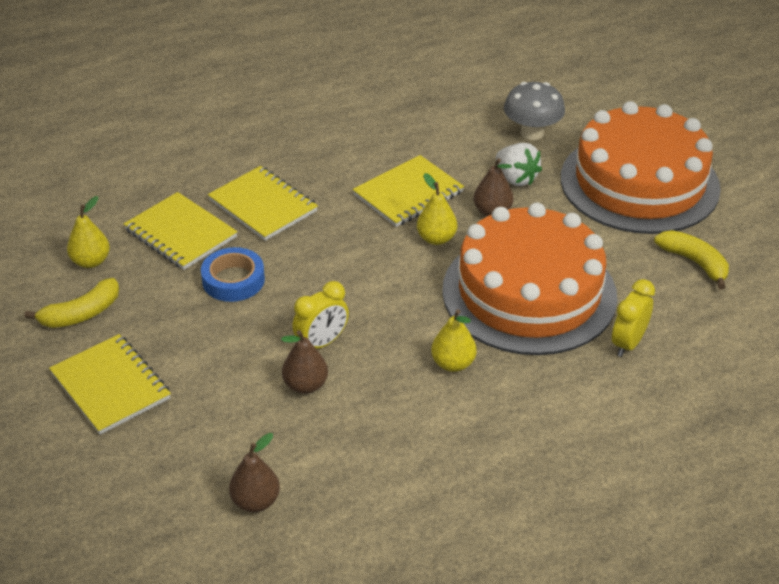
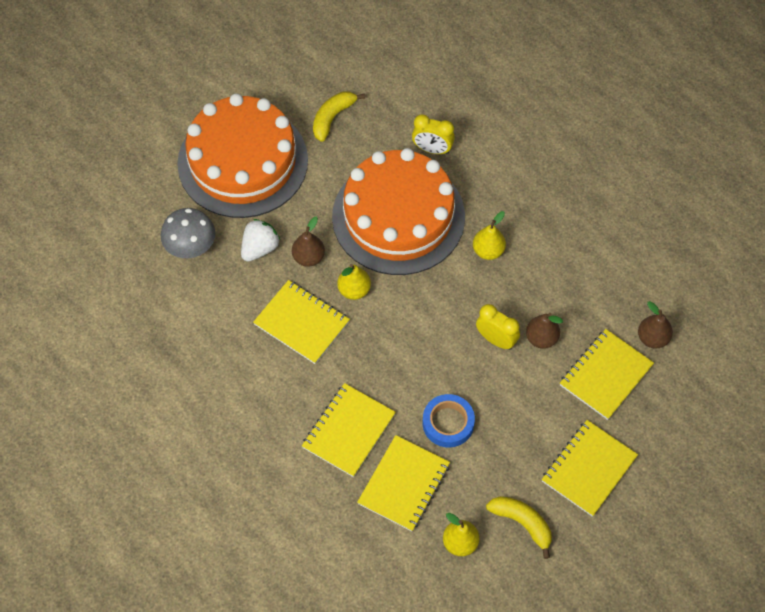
camera: 105 degrees left, 20 degrees up
(225, 435) = (605, 375): none -> yellow notebook

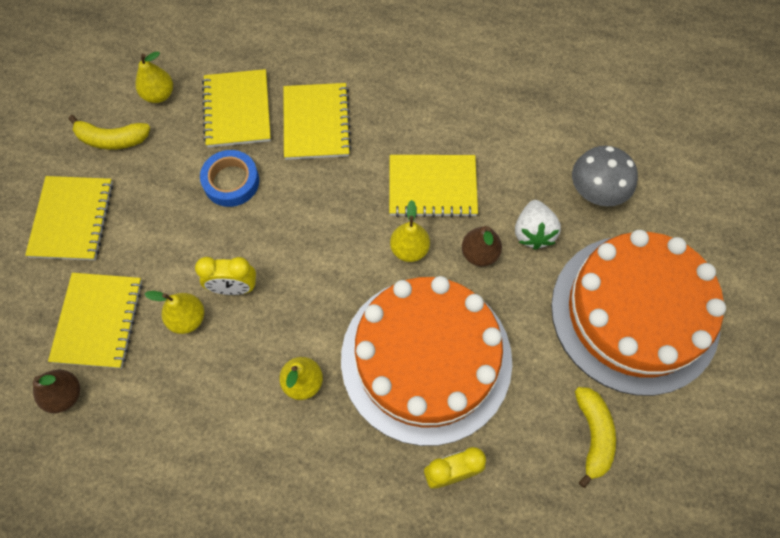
camera: 145 degrees right, 5 degrees up
(541, 338) = (187, 319): brown pear -> yellow pear

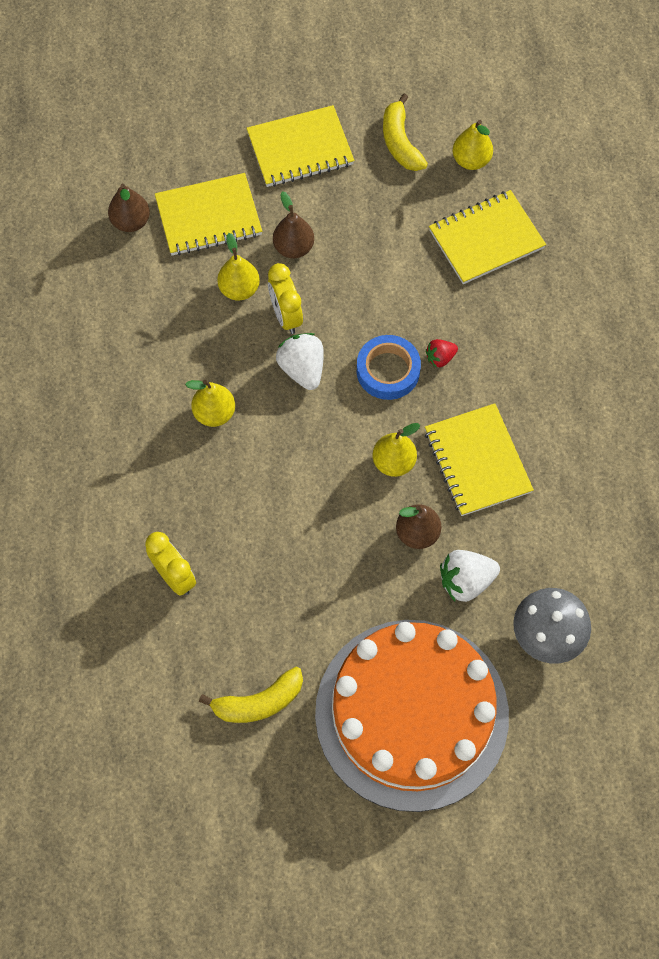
camera: 70 degrees right, 0 degrees up
(169, 259) = (293, 248): none -> brown pear
(231, 181) = (400, 267): blue tape -> blue tape (388, 371)
(292, 292) = (302, 369): none -> white strawberry
(316, 123) = (505, 320): yellow notebook -> none
(329, 181) = (440, 358): none -> red strawberry
(426, 359) = (280, 517): orange cake -> none

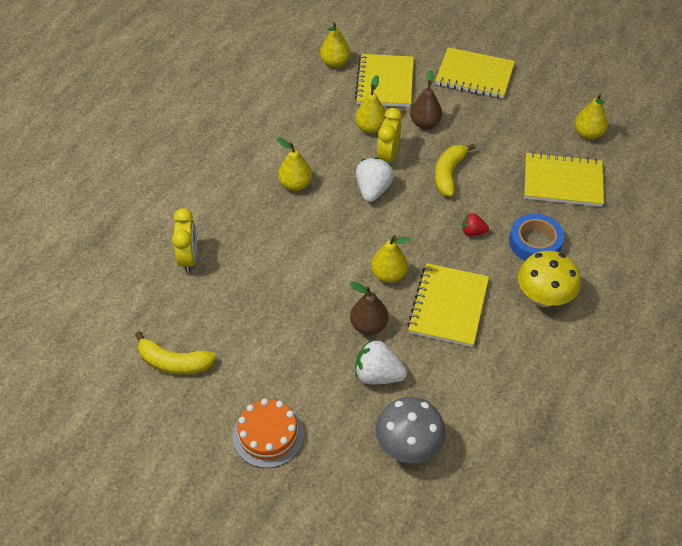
camera: 35 degrees right, 15 degrees down
(131, 222) = (335, 63): brown pear -> yellow pear
(208, 217) = (384, 82): yellow notebook -> yellow notebook turned 75 degrees clockwise
(388, 371) = (430, 221): blue tape -> blue tape (535, 242)
(400, 142) = (545, 102): yellow banana -> yellow banana (448, 174)
(411, 713) = (268, 435): orange cake -> orange cake, size x0.43
(558, 392) = (543, 297): none -> yellow mushroom

